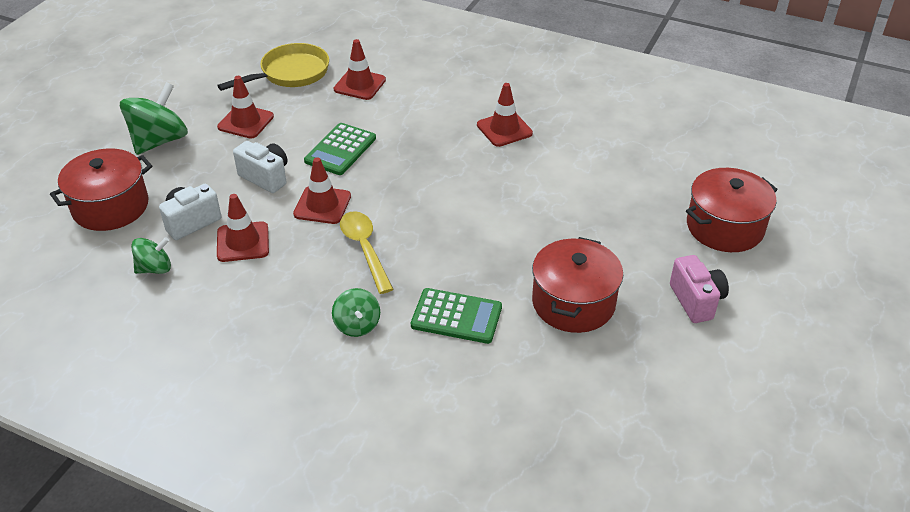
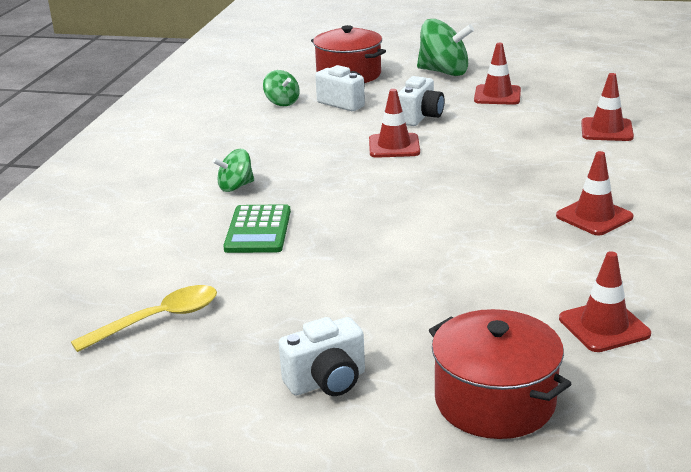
camera: 80 degrees right, 15 degrees down
(243, 242) = (327, 125): red traffic cone -> red traffic cone (604, 326)
(290, 73) = (594, 98): yellow pan -> none
(340, 150) = (485, 139): green calculator -> none
(365, 249) = (339, 174): yellow spoon -> yellow spoon (158, 320)
(573, 303) = (297, 293): red pot -> none
(696, 301) = (327, 382): pink camera -> white camera

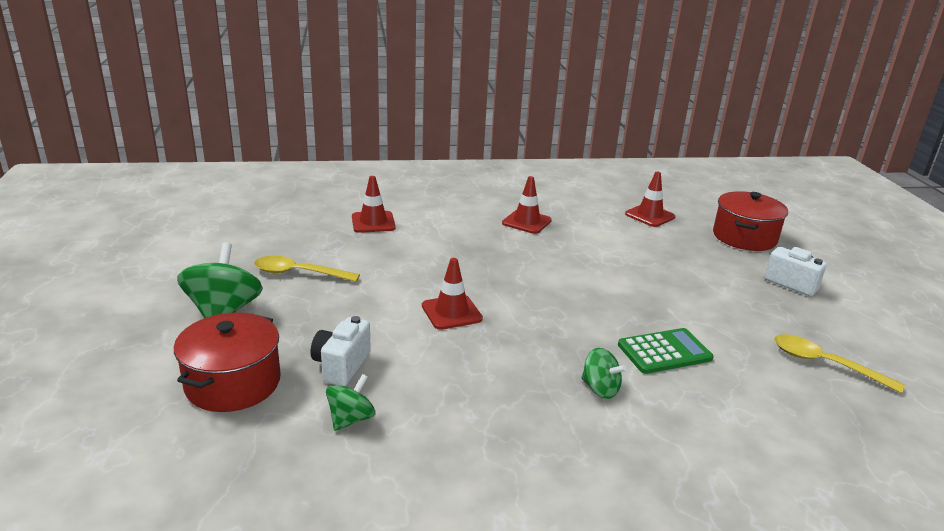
camera: 115 degrees left, 0 degrees up
(420, 117) = (372, 308): white camera -> none
(497, 95) = (299, 273): red traffic cone -> yellow spoon

